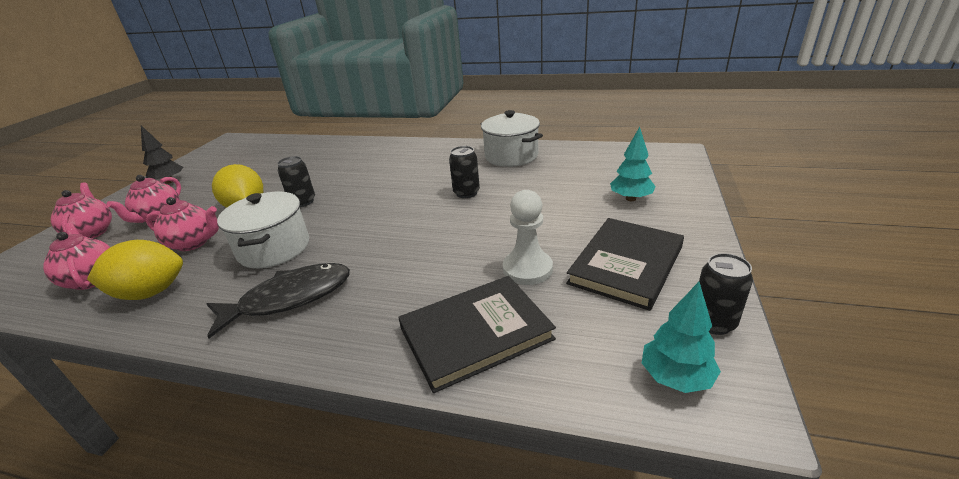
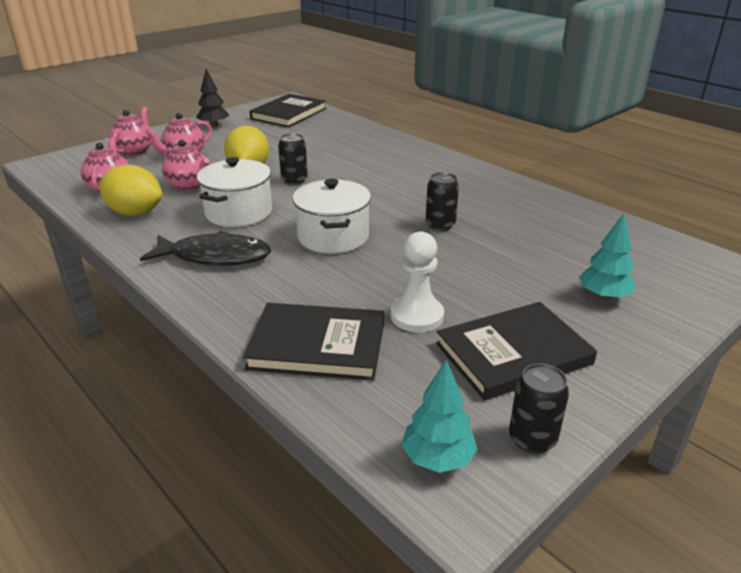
camera: 30 degrees right, 0 degrees up
(240, 150) = (288, 114): none -> black book
(511, 156) = (527, 204): white pot -> white pot (333, 237)

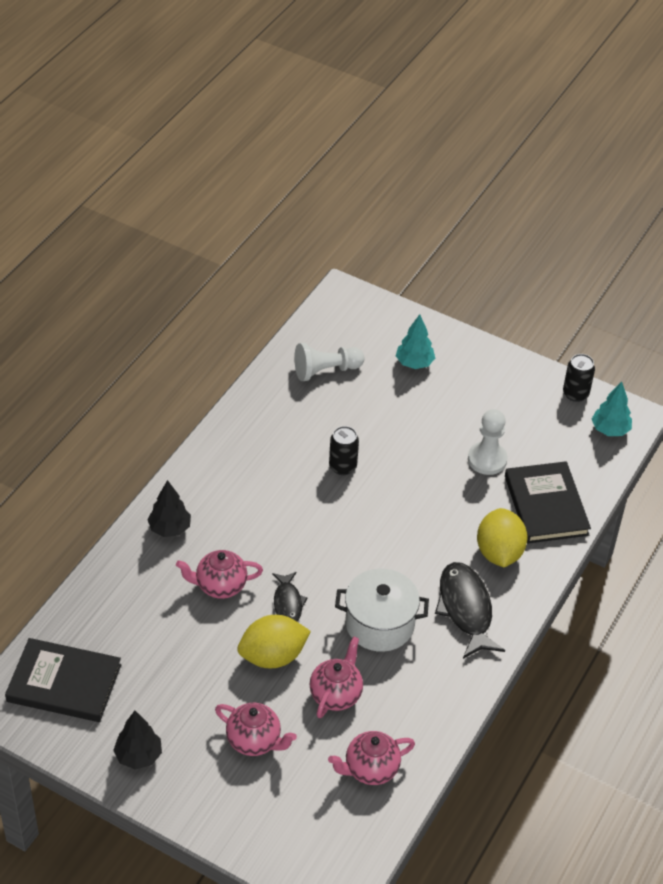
camera: 110 degrees left, 15 degrees up
(135, 151) = (259, 804): pink teapot -> pink teapot (220, 586)
(135, 213) = (416, 712): yellow lemon -> yellow lemon (499, 552)
(294, 180) = (288, 603): black can -> black fish
(333, 237) = (396, 536): white pot -> none
(400, 151) = (170, 528): none -> black tree
(513, 354) = (505, 406): black book -> none
(588, 237) = (325, 371): none -> white pawn

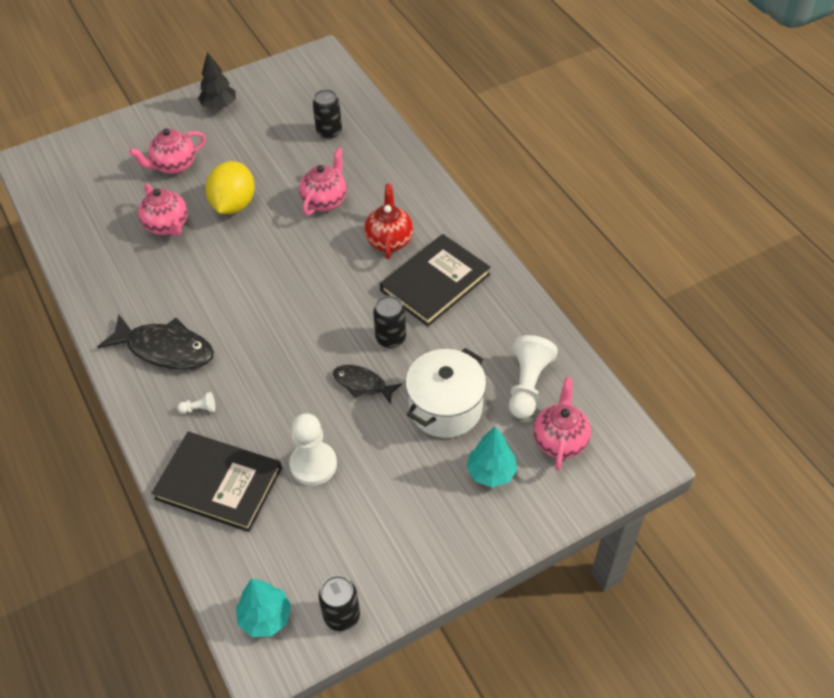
camera: 125 degrees right, 5 degrees up
(64, 683) = (310, 90): black book -> black book (435, 282)
(121, 632) = (329, 132): none -> black can
(170, 528) = (407, 193): black tree -> none
(237, 515) = (389, 240): none -> red teapot
(288, 603) = (274, 234): black fish -> black fish (362, 384)
(370, 769) = (90, 217): pink teapot -> pink teapot (560, 440)
(379, 624) = (203, 282): white pot -> white pot (445, 407)
(499, 552) = (199, 409): yellow lemon -> white pawn

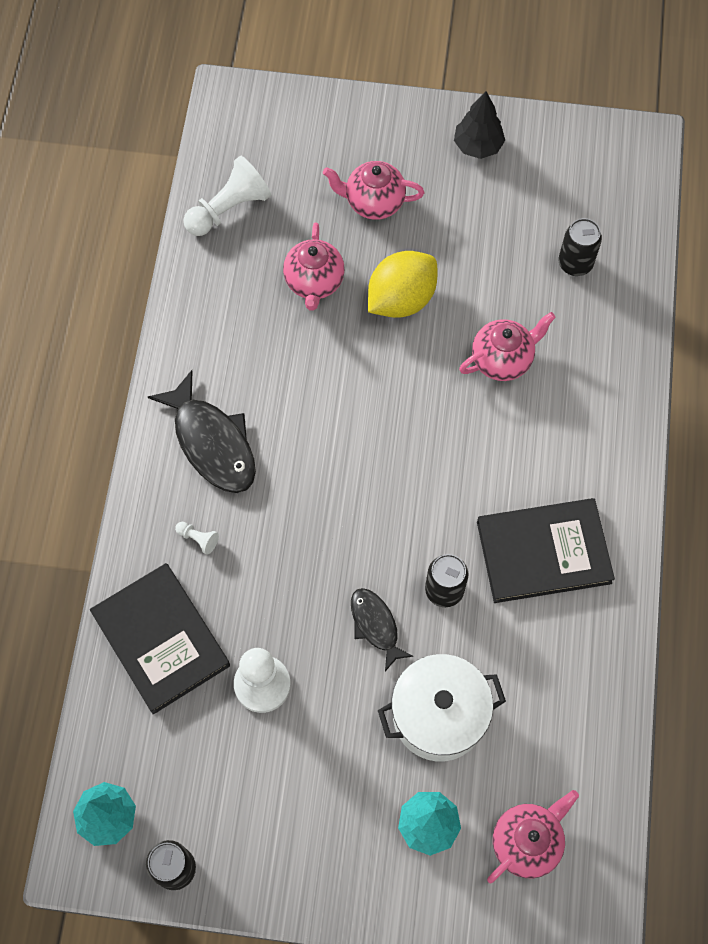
camera: 35 degrees right, 15 degrees up
(389, 240) = (534, 461): red teapot -> none
(527, 385) = (545, 751): white pawn -> white pawn (229, 209)

